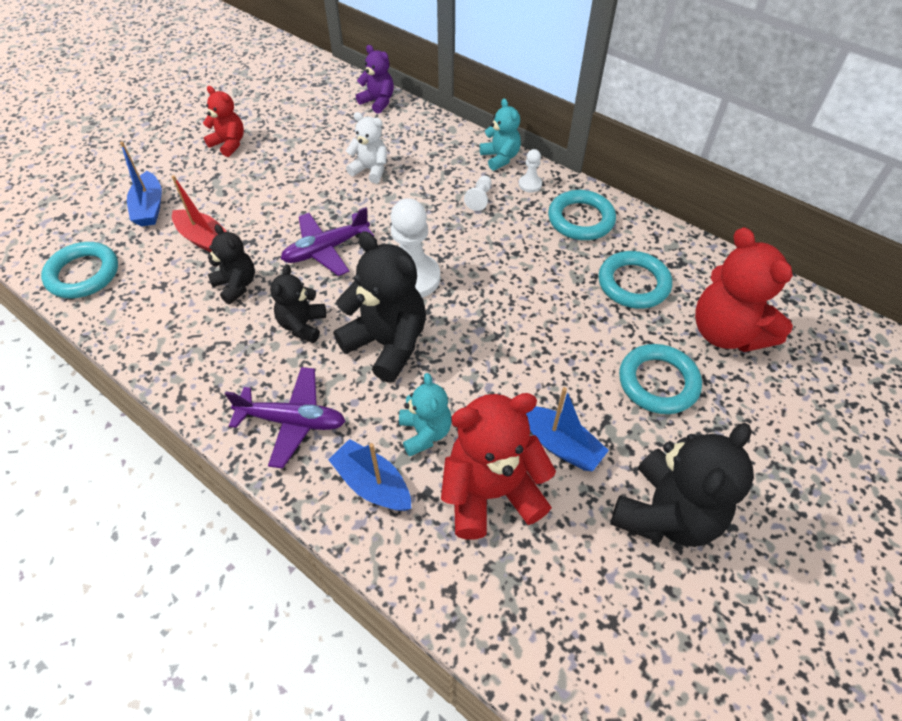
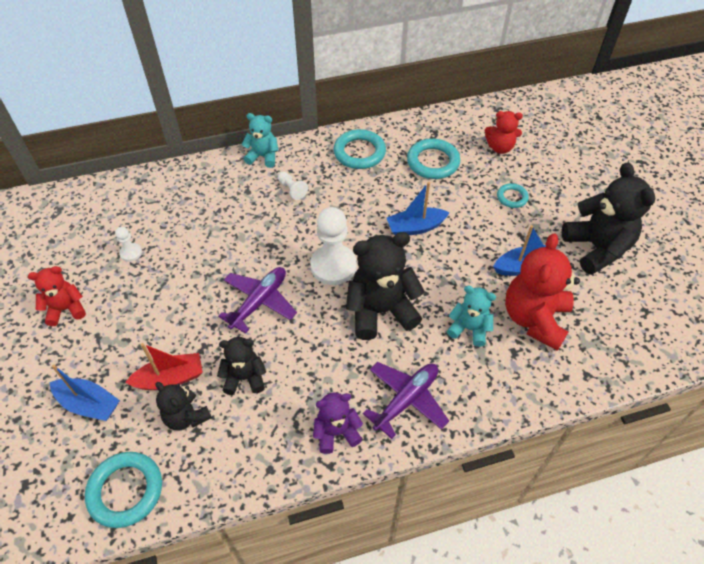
camera: 55 degrees left, 0 degrees up
(302, 325) = (323, 353): black teddy bear -> black teddy bear (186, 416)
(326, 249) = (259, 302): purple plane -> purple plane turned 150 degrees counterclockwise
(370, 170) = (200, 233): white teddy bear -> none
(372, 484) = (489, 377): blue boat -> blue boat (415, 227)
(378, 102) = (125, 188): purple teddy bear -> purple teddy bear (336, 432)
(530, 184) = (304, 157): white pawn -> white pawn (131, 253)
(658, 382) = (512, 197): turquoise ring -> turquoise ring, size x0.56
(726, 332) = (500, 147): red teddy bear -> red teddy bear, size x0.57

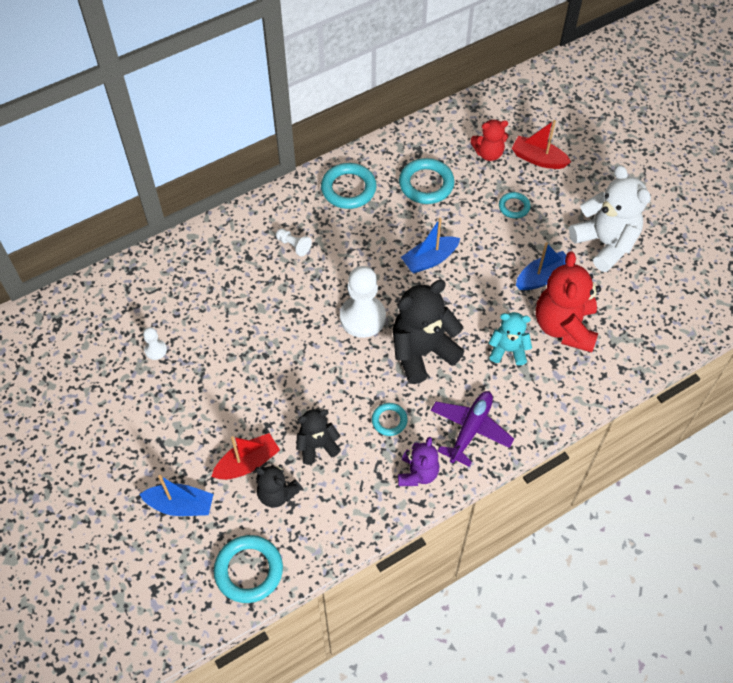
camera: 15 degrees left, 5 degrees up
(66, 309) = (116, 422): red teddy bear -> none
(259, 302) = (304, 370): purple plane -> none
(263, 156) = (250, 215): turquoise teddy bear -> none
(325, 370) = (389, 420): none -> turquoise ring
(336, 432) = (417, 473): purple teddy bear -> purple teddy bear turned 135 degrees clockwise
(547, 161) = (538, 159): none -> red boat
(596, 248) = (605, 243): black teddy bear -> white teddy bear

